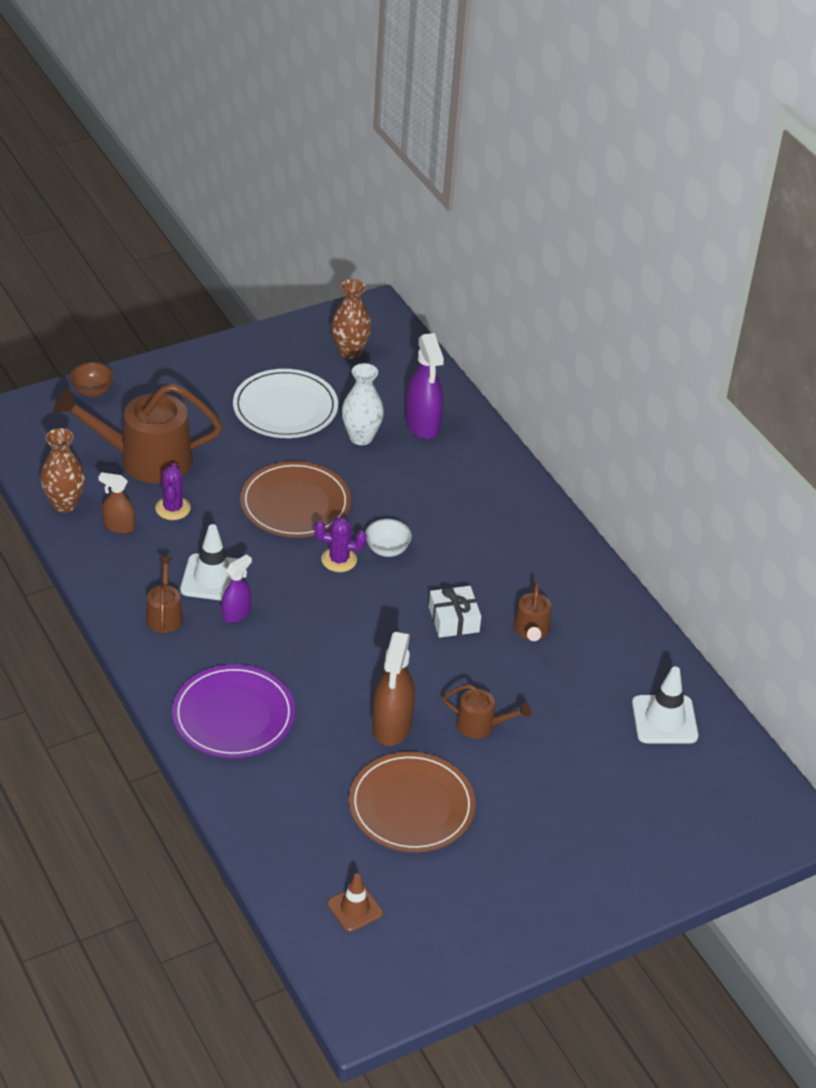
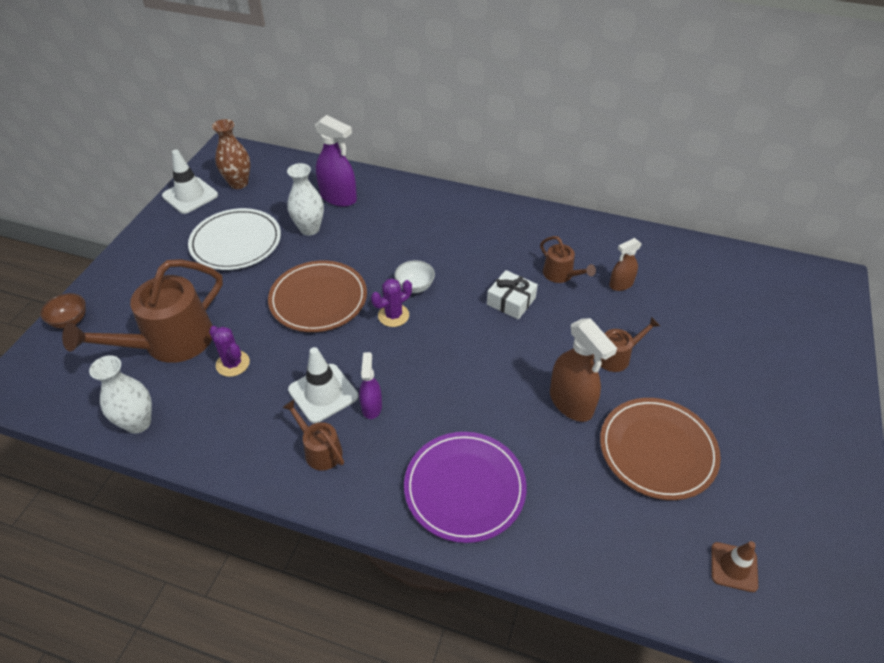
camera: 40 degrees left, 5 degrees up
(64, 504) = (138, 423): brown vase -> white vase
(119, 526) = (204, 408): brown spray bottle -> brown spray bottle (620, 284)
(664, 720) = (695, 272): white traffic cone -> white traffic cone (190, 195)

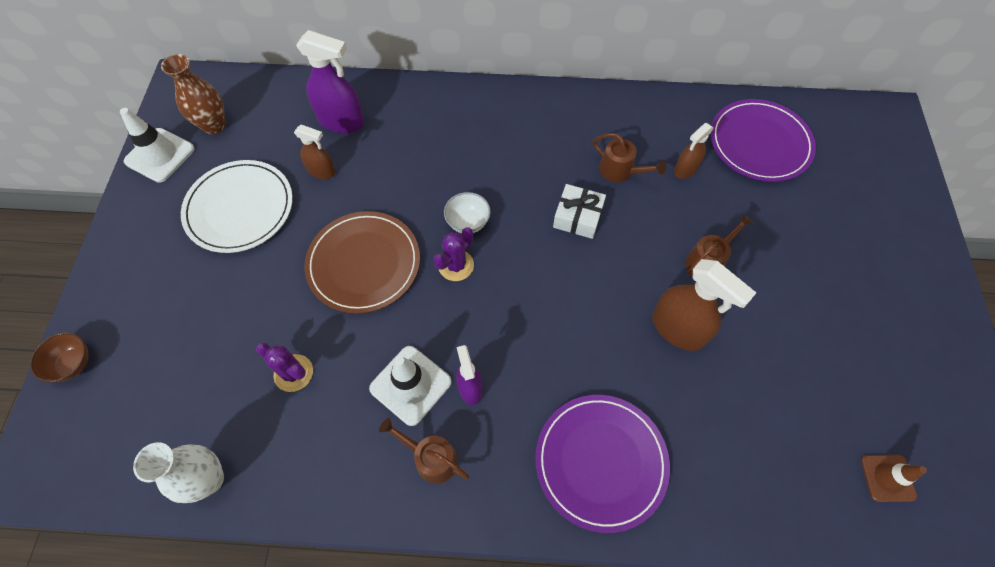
camera: 15 degrees left, 15 degrees up
(170, 342) = (209, 363): brown watering can -> none
(309, 229) = (322, 171): white vase -> brown spray bottle
(657, 450) = (779, 363): brown plate -> none
(697, 277) = (759, 143): none -> purple plate

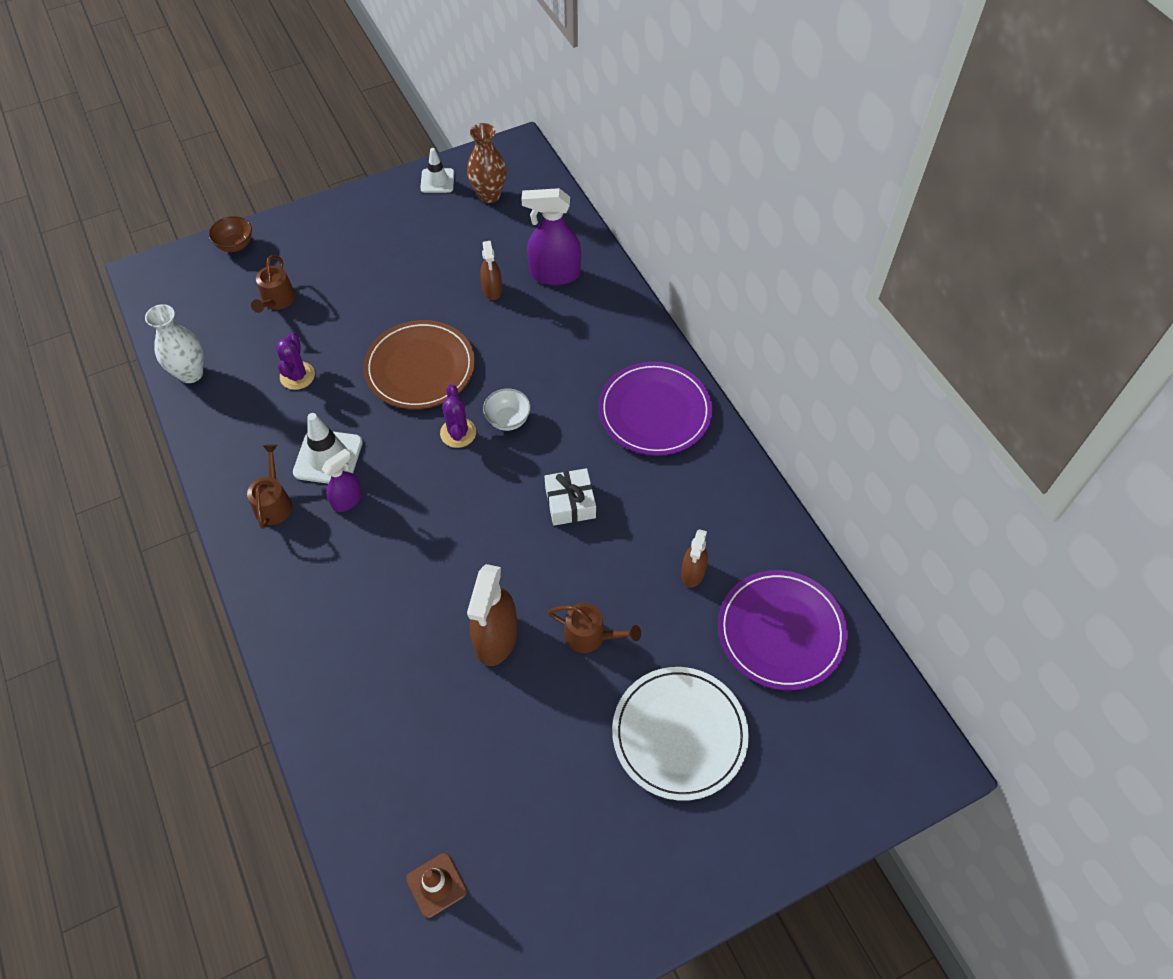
camera: 60 degrees right, 5 degrees down
(160, 155) = (437, 181): white traffic cone -> white traffic cone, size x0.66
(239, 208) = (420, 259): white plate -> white plate (679, 734)
(341, 121) = (554, 274): purple spray bottle -> purple spray bottle turned 105 degrees clockwise
(456, 265) = (458, 433): purple cactus -> purple cactus turned 75 degrees clockwise
(601, 462) = (331, 627): purple plate -> purple plate (655, 411)
(620, 171) = (650, 515): brown watering can -> brown watering can (277, 300)
(685, 169) = (692, 573): brown spray bottle -> brown spray bottle turned 90 degrees counterclockwise

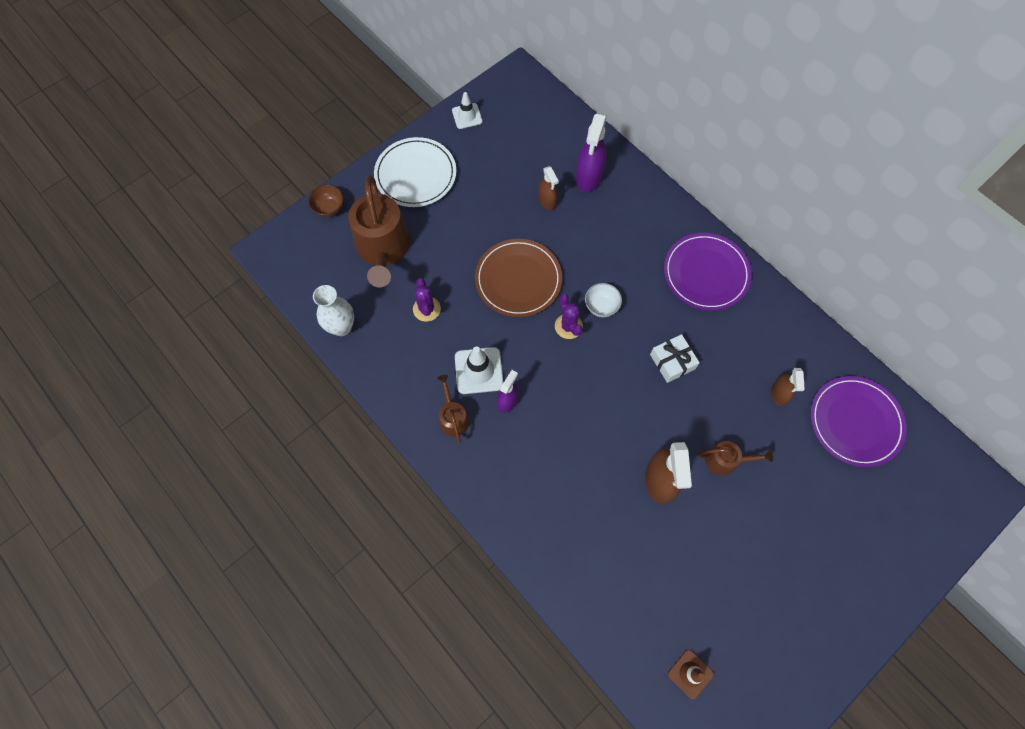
camera: 15 degrees left, 10 degrees up
(277, 300) = (383, 249): brown watering can -> brown watering can, size x2.04
(489, 195) = (512, 120): brown vase -> none
(554, 274) = (589, 177): purple spray bottle -> purple spray bottle turned 60 degrees counterclockwise
(679, 734) = (813, 517): white plate -> white plate (415, 174)

